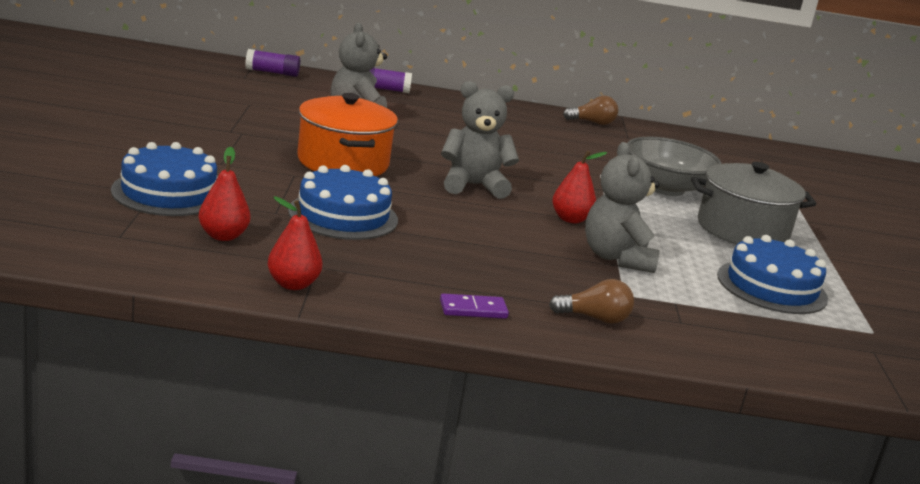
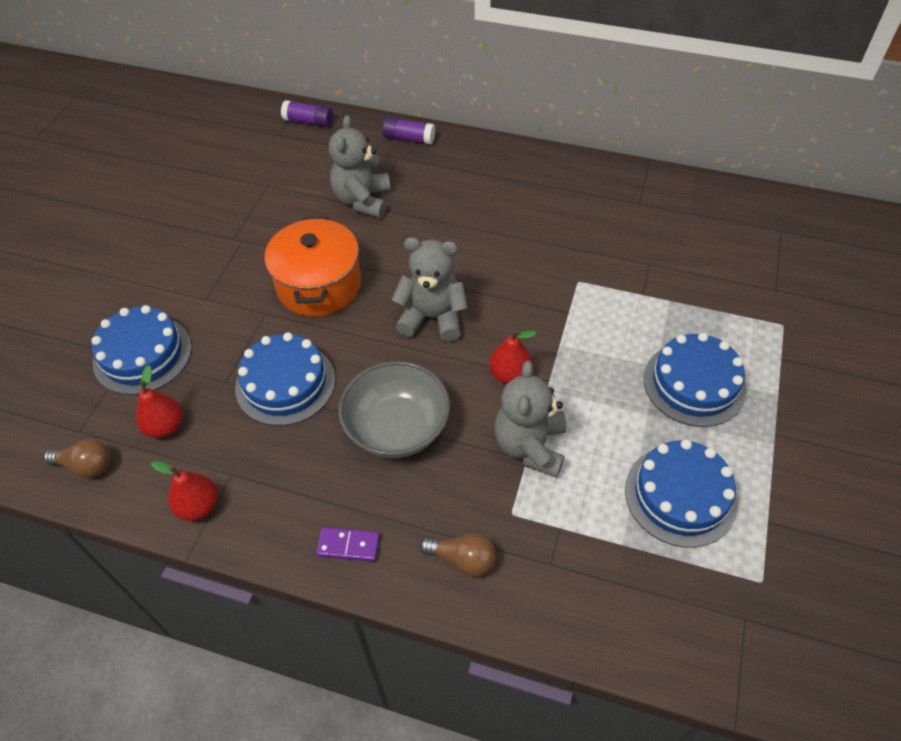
camera: 20 degrees right, 30 degrees up
(592, 123) = (610, 177): brown light bulb -> brown light bulb (86, 466)
(665, 188) = (640, 304): grey bowl -> grey bowl (397, 428)
(742, 230) = (694, 383): grey pot -> blue cake

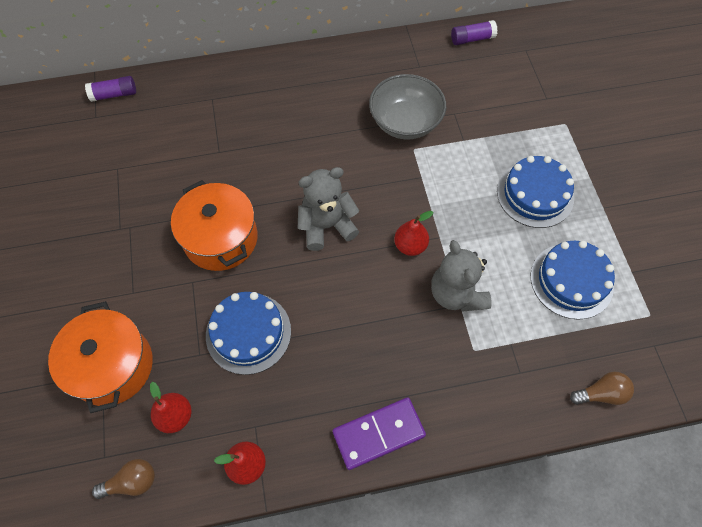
camera: 30 degrees left, 10 degrees up
(142, 354) = (112, 366): blue cake -> orange pot
(348, 545) = (378, 433): purple domino -> purple domino, size x1.77
(363, 200) = (208, 149): grey teddy bear -> none
(397, 428) = (356, 326): grey bowl -> grey bowl (405, 122)
(409, 138) = (210, 78): purple glue stick -> purple glue stick (472, 39)
(462, 559) = (462, 401): brown light bulb -> brown light bulb (601, 393)

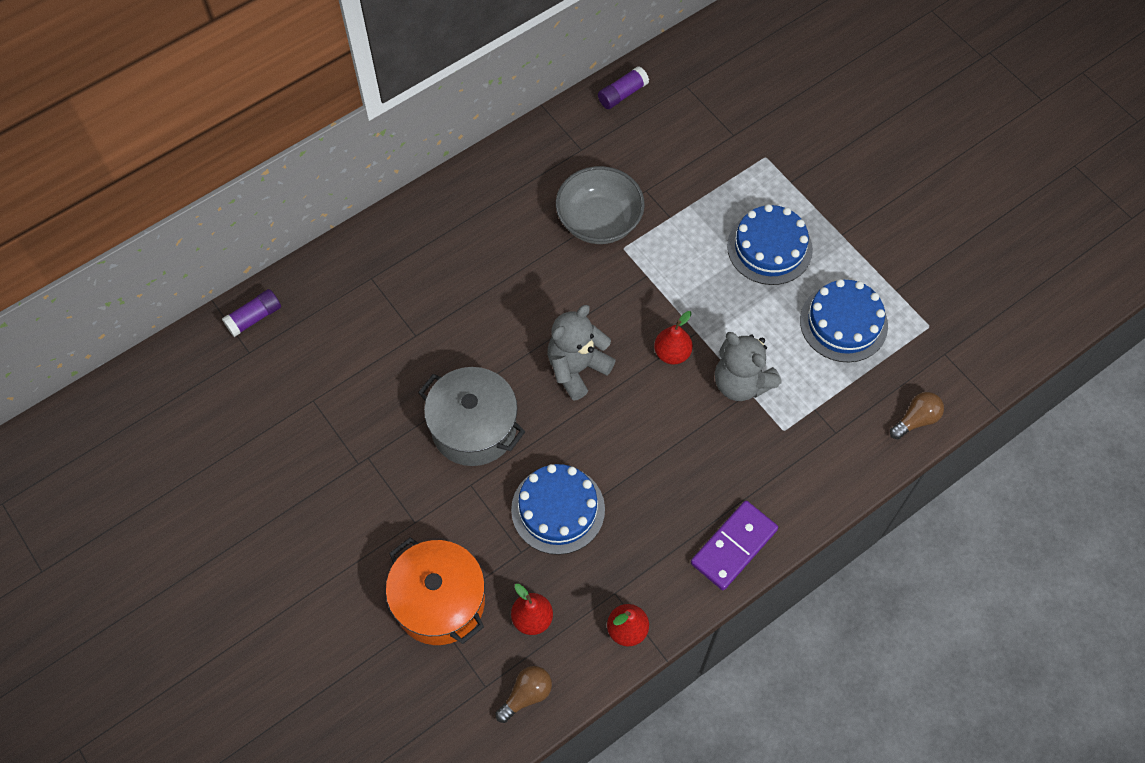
camera: 25 degrees left, 0 degrees up
(221, 238) = (474, 428): orange pot -> grey pot

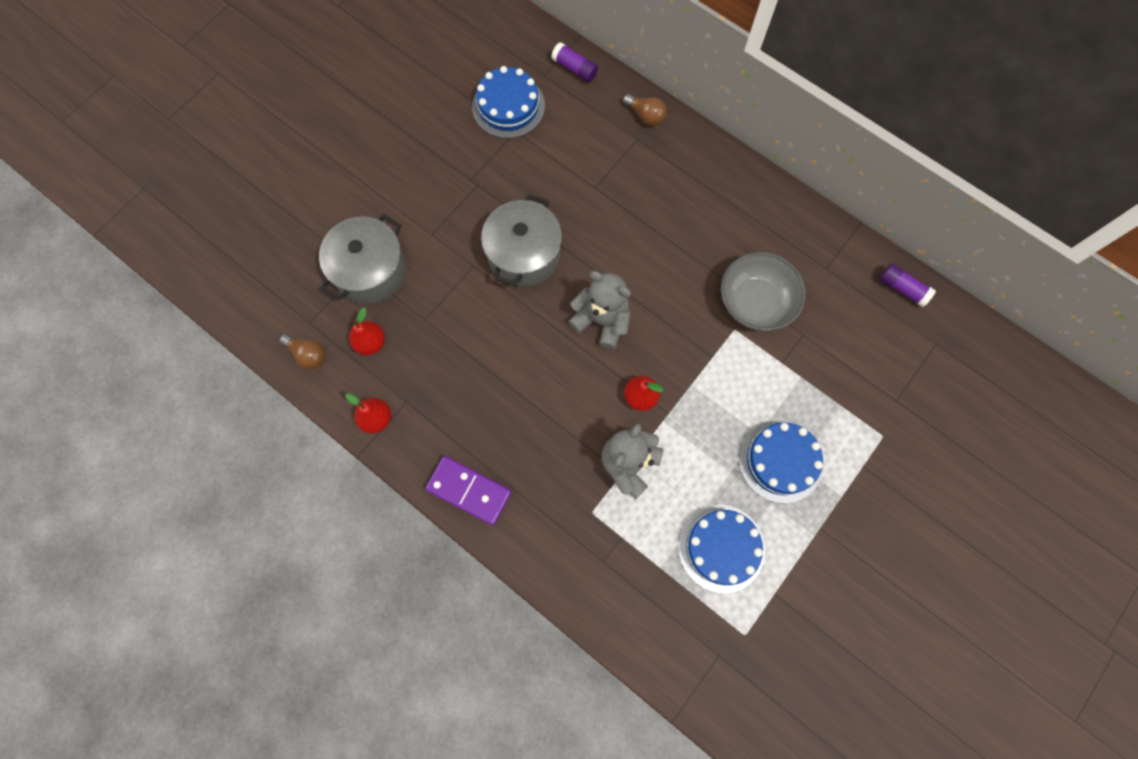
camera: 75 degrees right, 10 degrees up
(440, 601) = (370, 271): orange pot -> grey pot
(558, 509) = (468, 338): blue cake -> blue cake (508, 106)
(916, 420) = (638, 637): brown light bulb -> brown light bulb (645, 115)

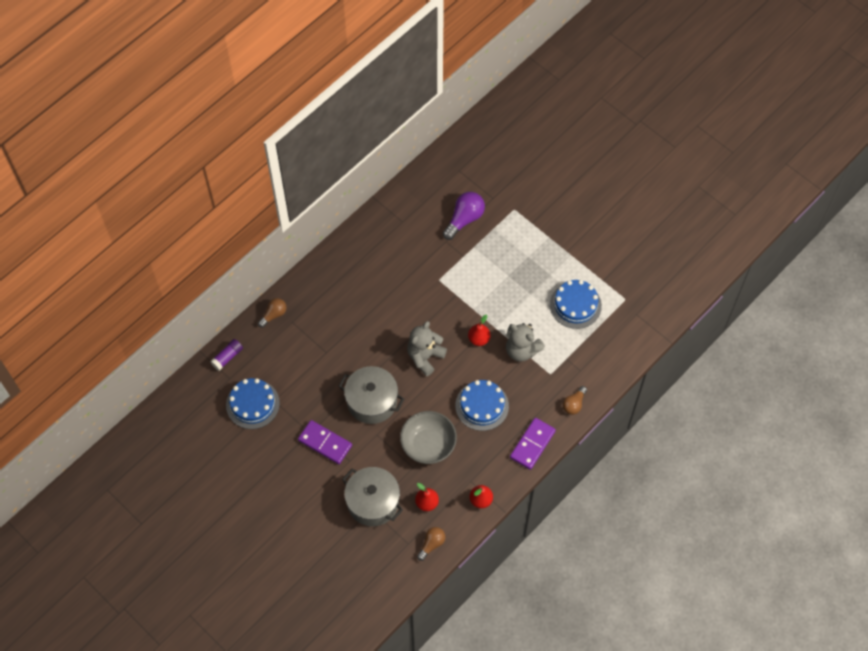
camera: 85 degrees left, 10 degrees down
(456, 200) = (325, 443): none -> purple domino
(542, 554) = (574, 404): none -> brown light bulb
(755, 302) = (421, 265): grey bowl -> grey bowl (428, 444)
(780, 461) = (525, 266): blue cake -> blue cake (482, 405)
(848, 359) = (464, 219): none -> purple light bulb
(902, 288) = (420, 182): purple glue stick -> none

